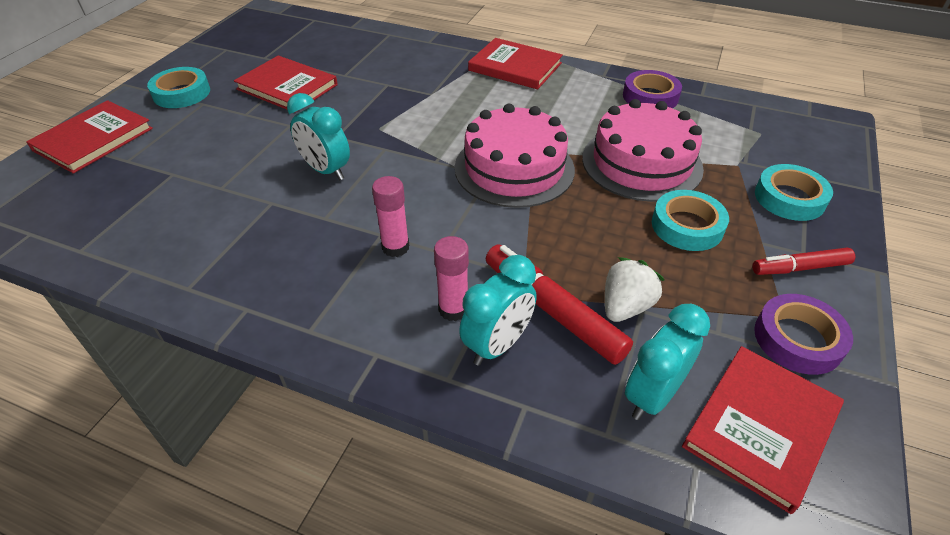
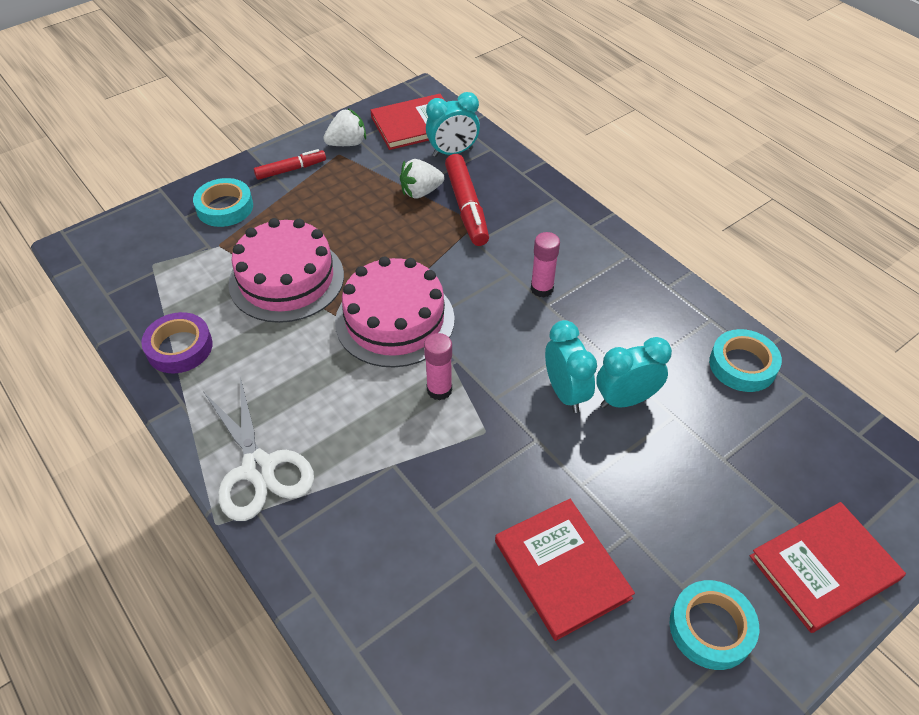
camera: 150 degrees left, 5 degrees up
(453, 309) = (527, 231): pink glue stick -> pink glue stick (439, 390)
(497, 345) = (515, 203): turquoise clock -> turquoise clock (625, 400)
(515, 67) = (258, 468): red book -> white scissors
(687, 226) = (321, 219): turquoise tape -> turquoise tape (742, 365)
(798, 339) = (347, 143): purple tape -> white strawberry
(799, 268) = (291, 170): red marker -> red marker turned 45 degrees counterclockwise

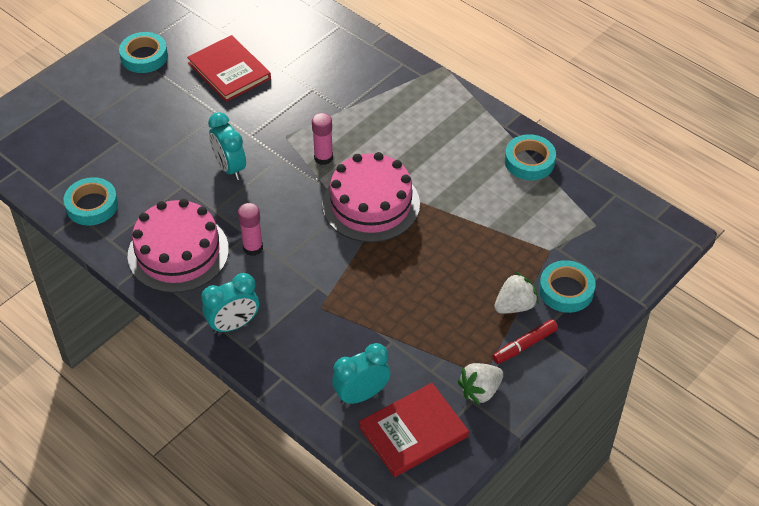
camera: 170 degrees right, 0 degrees up
(179, 347) = (529, 161): purple tape -> turquoise tape
(258, 468) = (432, 96): white scissors -> none
(286, 279) = (473, 227): pink cake -> pink cake (178, 252)
(421, 192) = (382, 336): white strawberry -> white strawberry (515, 306)
(466, 207) = (333, 324): red marker -> none
(625, 400) = (185, 169): turquoise clock -> turquoise clock (233, 325)
(824, 568) = (70, 90): red book -> none

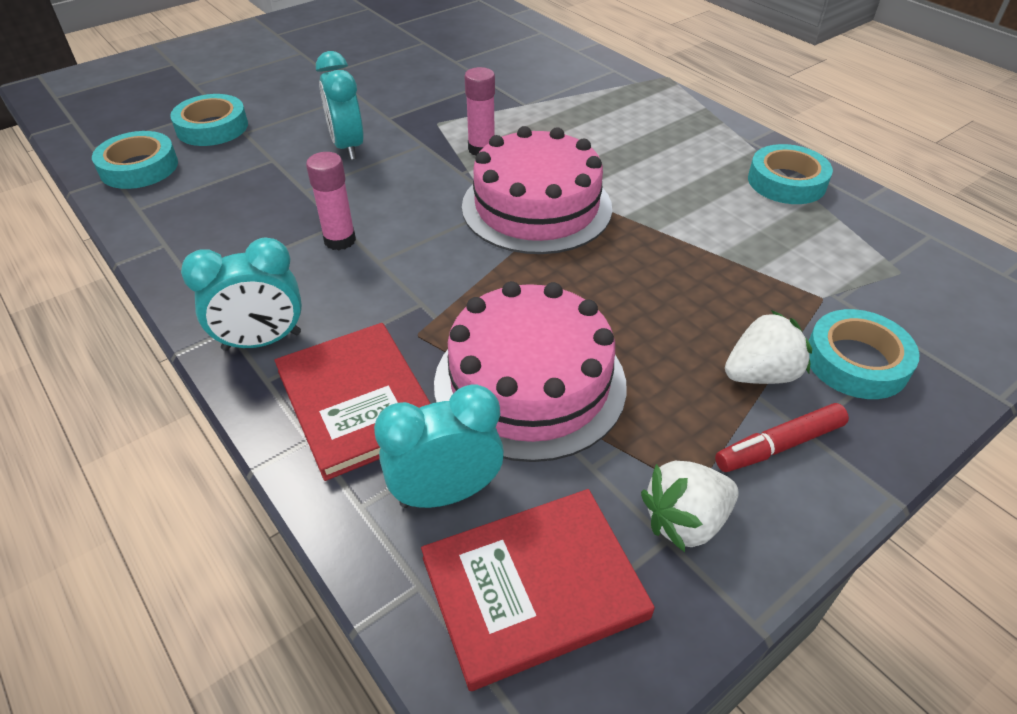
camera: 10 degrees right, 5 degrees down
(144, 56) = (292, 38): turquoise tape -> turquoise tape (212, 127)
(178, 252) = (226, 233): pink cake -> pink cake (530, 383)
(229, 71) = (389, 58): red book -> red book (357, 401)

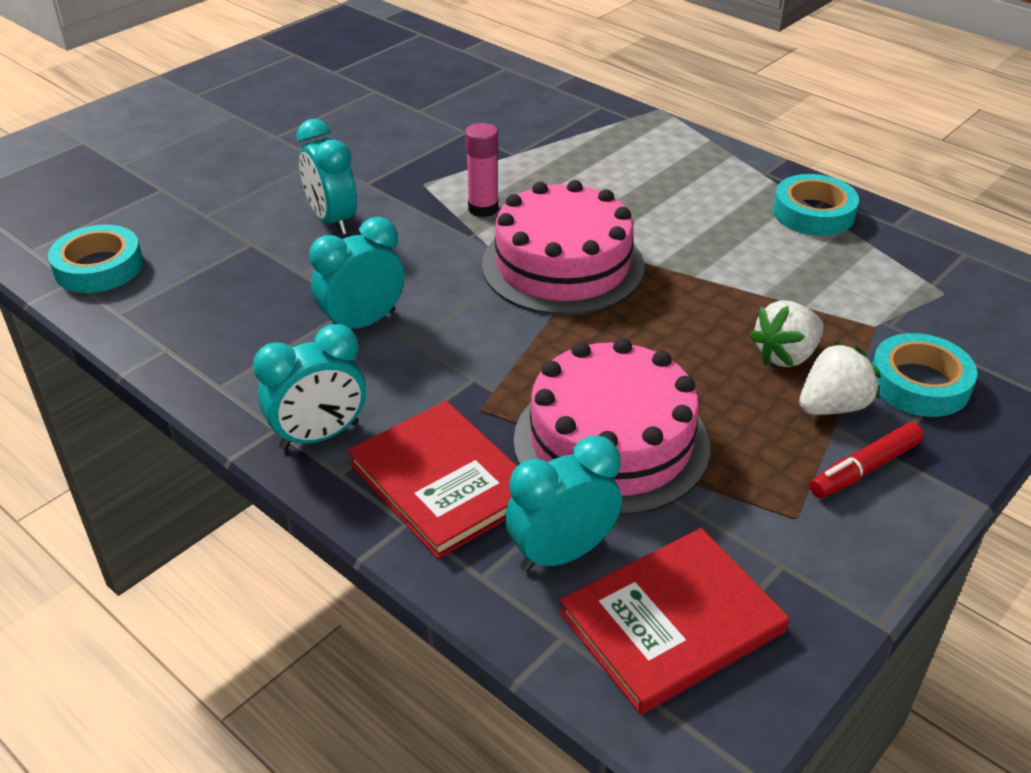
camera: 10 degrees left, 5 degrees down
(212, 127) = (165, 213): turquoise tape -> none
(340, 240) = (362, 323): pink glue stick -> turquoise clock
(685, 521) = (795, 546): white strawberry -> white strawberry (786, 356)

